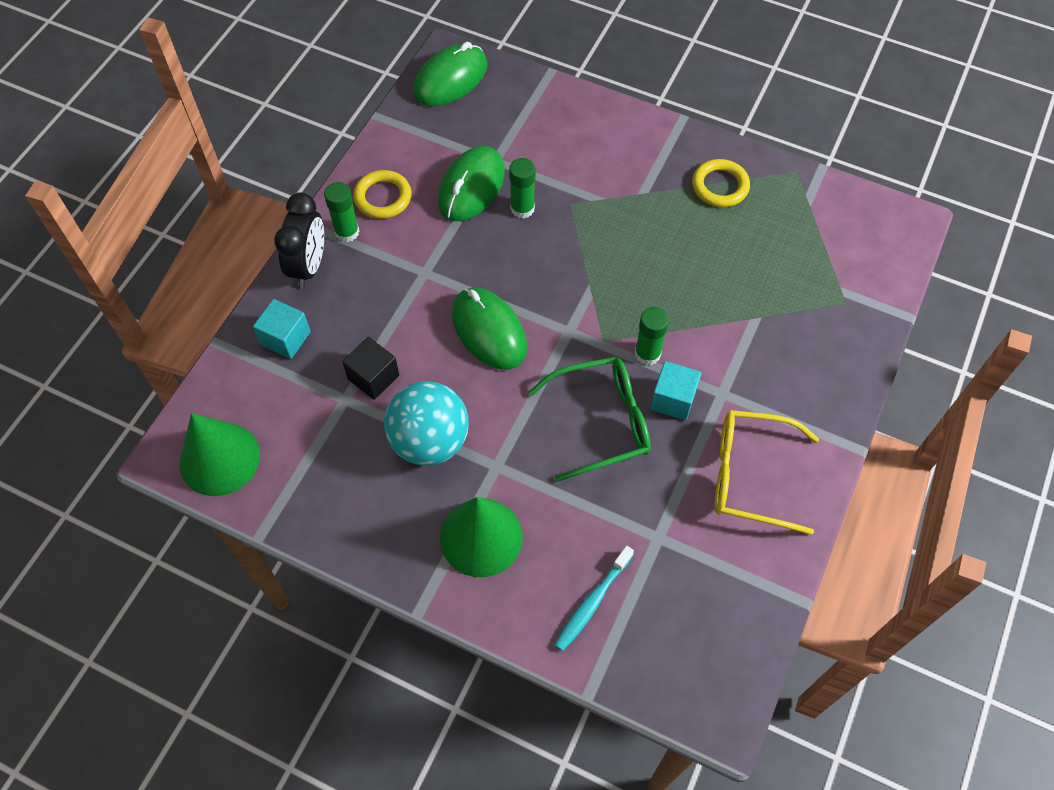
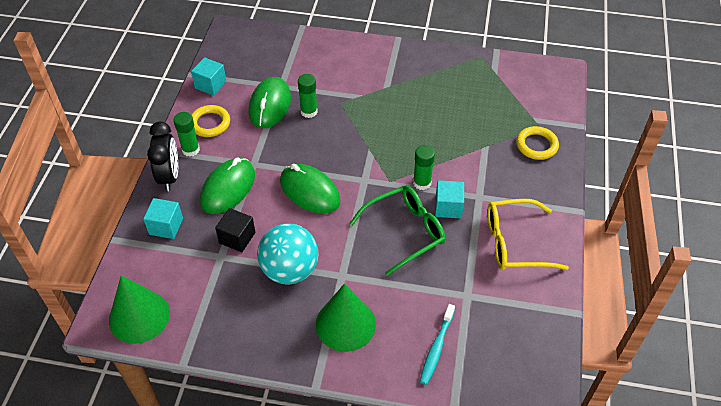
camera: 15 degrees left, 10 degrees down
(399, 138) = (210, 85): none -> turquoise cube
(450, 79) = (235, 43): green mouse -> green mouse (228, 188)
(720, 186) = (435, 73): yellow ring -> yellow ring (536, 145)

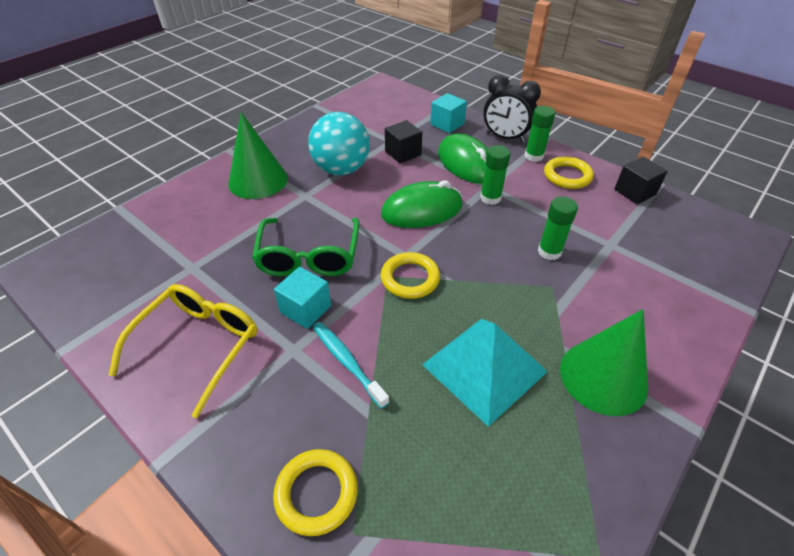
camera: 120 degrees right, 5 degrees down
(139, 316) = (371, 98): green cone -> green cone (603, 377)
(210, 85) = (634, 192): turquoise cube -> black cube
(270, 105) = (577, 224): green mouse -> none
(383, 169) = (410, 278): none -> yellow ring
(422, 183) = (361, 303): green glue stick -> green glue stick (490, 198)
(423, 113) = (484, 368): none -> turquoise pyramid
(436, 348) = (173, 221): turquoise toothbrush -> turquoise toothbrush (347, 362)

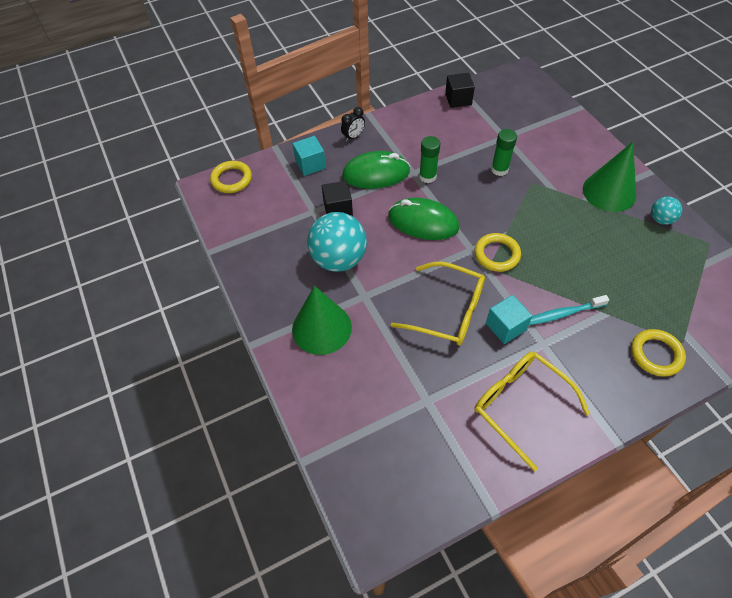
camera: 65 degrees left, 10 degrees up
(309, 257) = (448, 311): green glasses -> yellow glasses
(422, 210) = (423, 222): green mouse -> green mouse turned 75 degrees counterclockwise
(484, 368) = (588, 243): turquoise pyramid -> none
(505, 138) = (353, 136): black clock -> black clock, size x0.56
(534, 156) = (388, 130): green glue stick -> none
(567, 176) = (423, 124): yellow ring -> yellow ring (231, 179)
(598, 461) = (660, 219): none -> turquoise ball

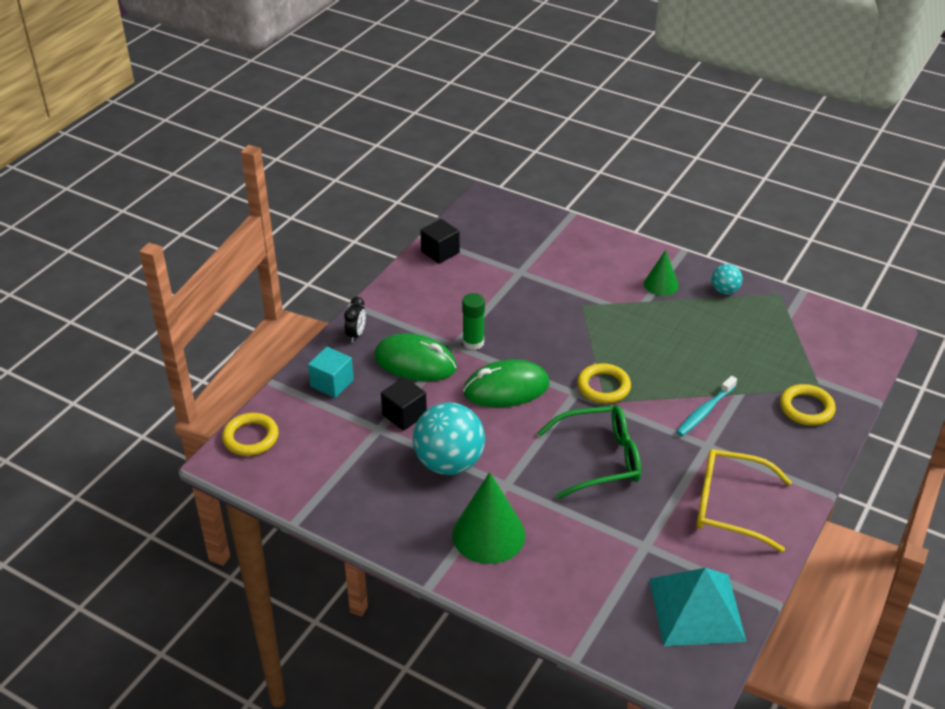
camera: 35 degrees left, 15 degrees down
(376, 174) = (415, 362): green mouse -> green mouse turned 60 degrees clockwise
(424, 477) = (696, 609): none -> turquoise pyramid
(448, 311) = (600, 459): yellow glasses -> green glasses
(499, 169) = (541, 306): green glue stick -> none
(505, 327) = (663, 447): turquoise cube -> none
(609, 192) = (661, 284): green cone -> green cone, size x0.58

